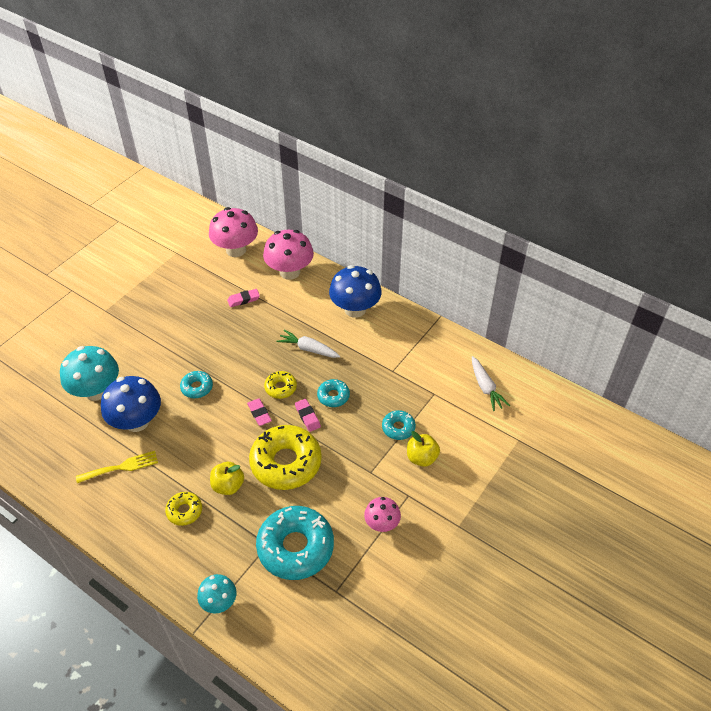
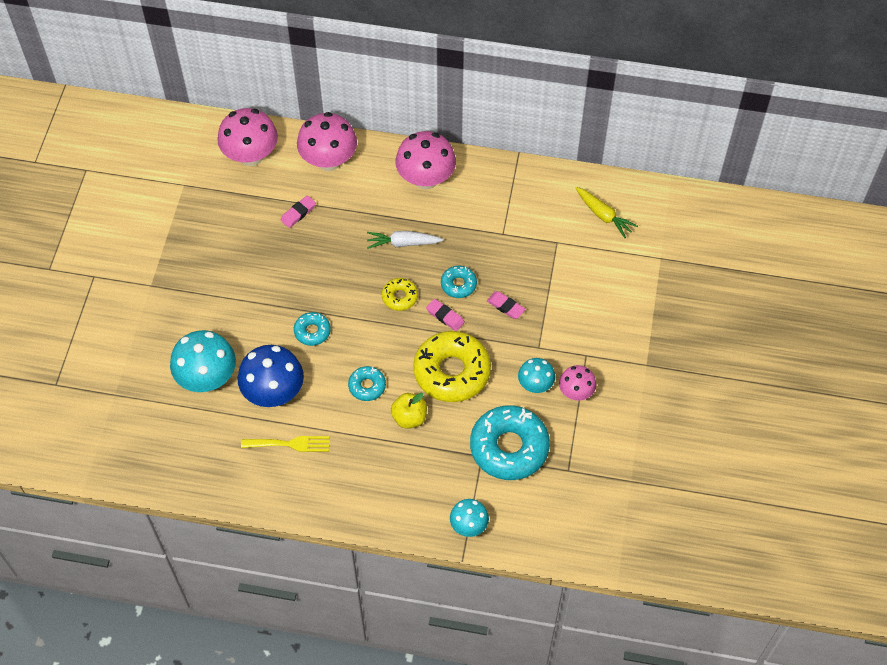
camera: 25 degrees left, 10 degrees up
(121, 467) = (290, 444): yellow fork -> yellow fork turned 45 degrees clockwise
(184, 511) = (382, 459): yellow donut -> none
(259, 413) = (394, 333): pink eraser -> pink eraser (505, 306)
(350, 502) = (535, 385): none -> turquoise mushroom
(355, 309) = (426, 179): blue mushroom -> pink mushroom
(398, 428) = (541, 292): turquoise donut -> turquoise donut (367, 386)
(422, 458) = (579, 313): yellow apple -> none
(486, 388) = (604, 216): white carrot -> yellow carrot

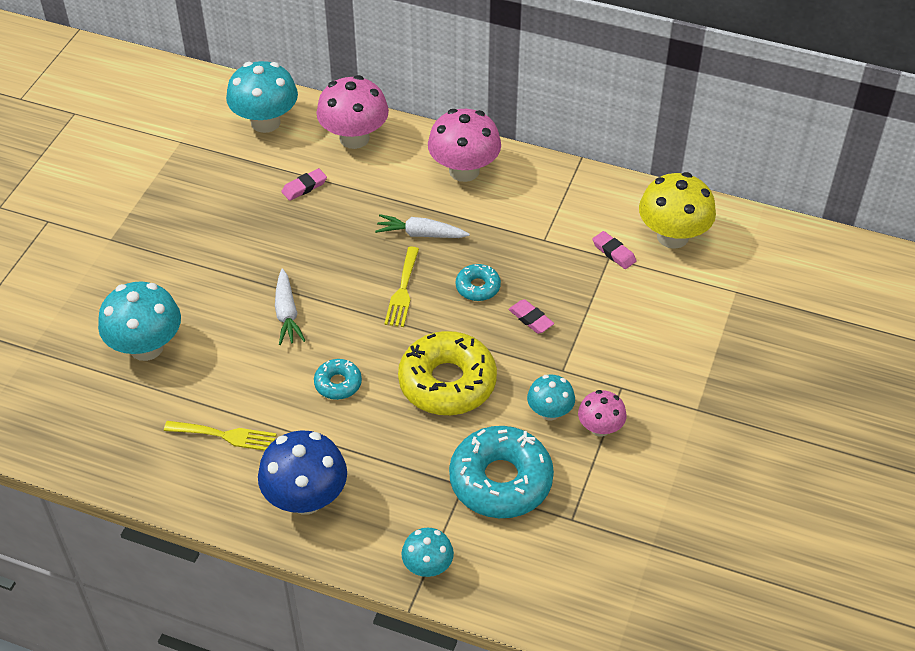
camera: 10 degrees right, 10 degrees down
(251, 156) = (265, 122): pink mushroom -> turquoise mushroom
(273, 392) = (222, 374): blue mushroom -> blue mushroom (306, 498)
(312, 331) = (287, 314): turquoise donut -> white carrot
(399, 297) = (402, 291): yellow donut -> yellow fork
(409, 417) = (382, 427): yellow apple -> none
(445, 316) = (453, 319): pink eraser -> pink eraser (614, 252)
(604, 216) = (672, 236): yellow carrot -> yellow mushroom

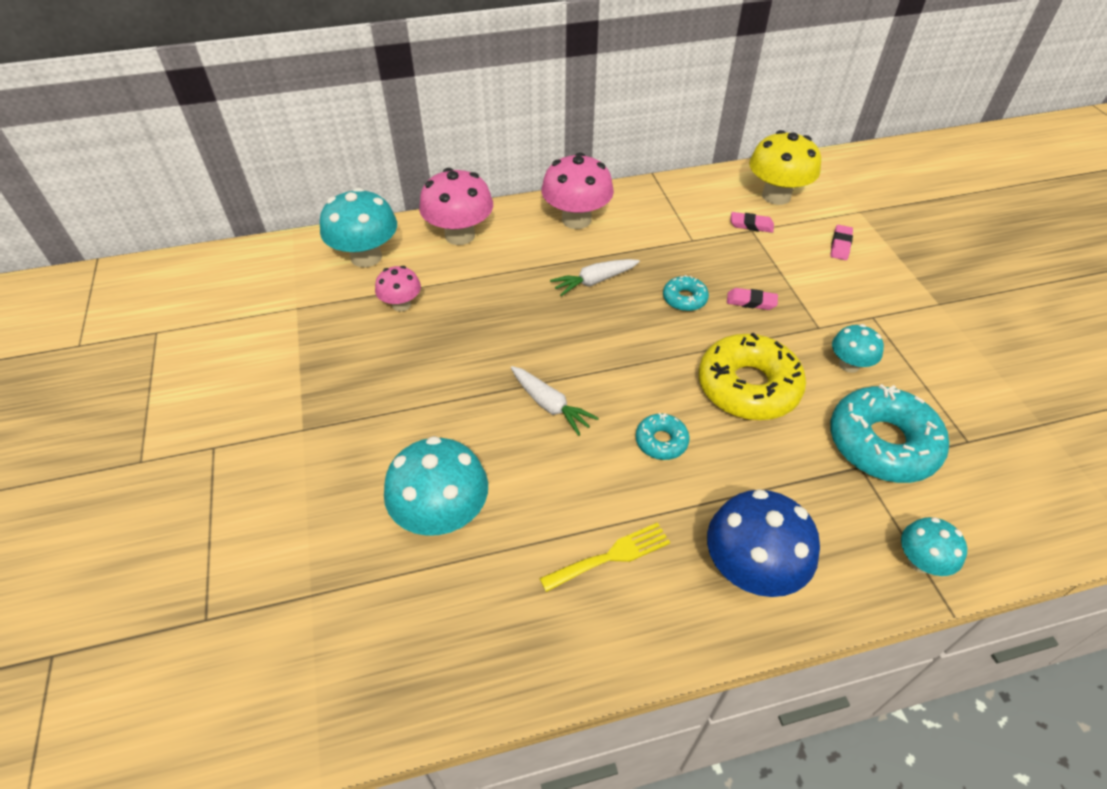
camera: 35 degrees left, 0 degrees up
(304, 187) = (455, 292): pink eraser -> pink eraser (840, 245)
(402, 291) = (629, 332): yellow fork -> none
(600, 428) = (897, 356): pink mushroom -> pink mushroom (401, 304)

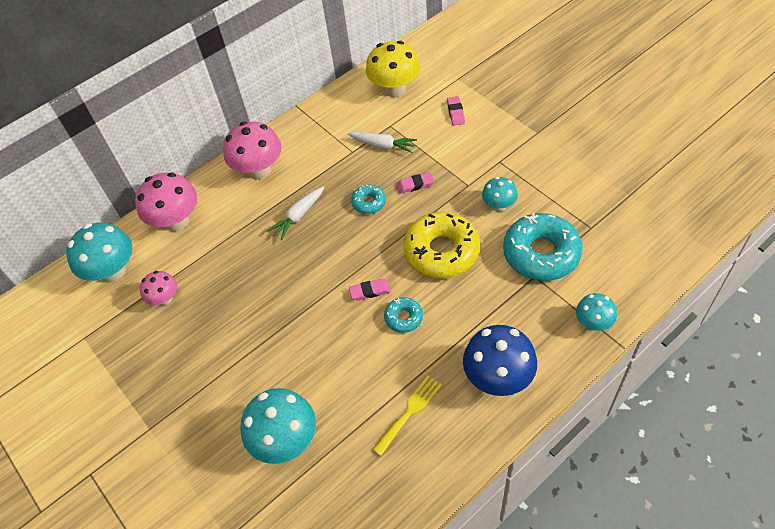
camera: 20 degrees left, 5 degrees up
(550, 405) = (317, 327): white carrot -> white carrot (383, 145)
(751, 225) = (388, 121): pink eraser -> pink eraser (370, 291)

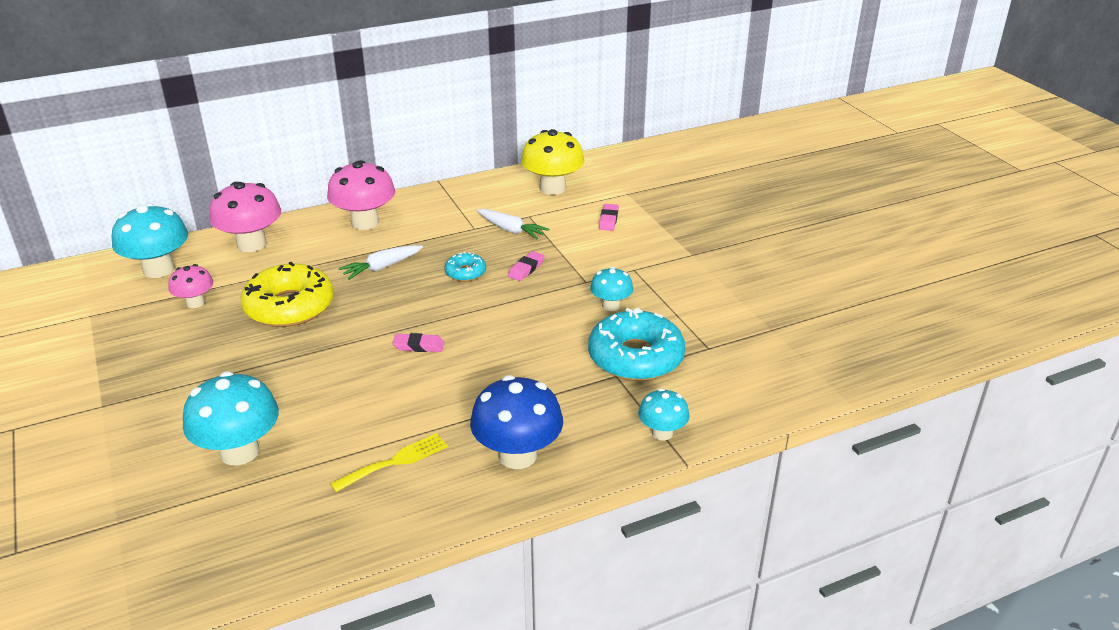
camera: 10 degrees right, 20 degrees down
(403, 318) = (441, 377): turquoise donut -> none
(415, 185) = (526, 269): pink eraser -> pink eraser turned 60 degrees counterclockwise
(441, 251) = (521, 330): yellow donut -> yellow donut (289, 306)

